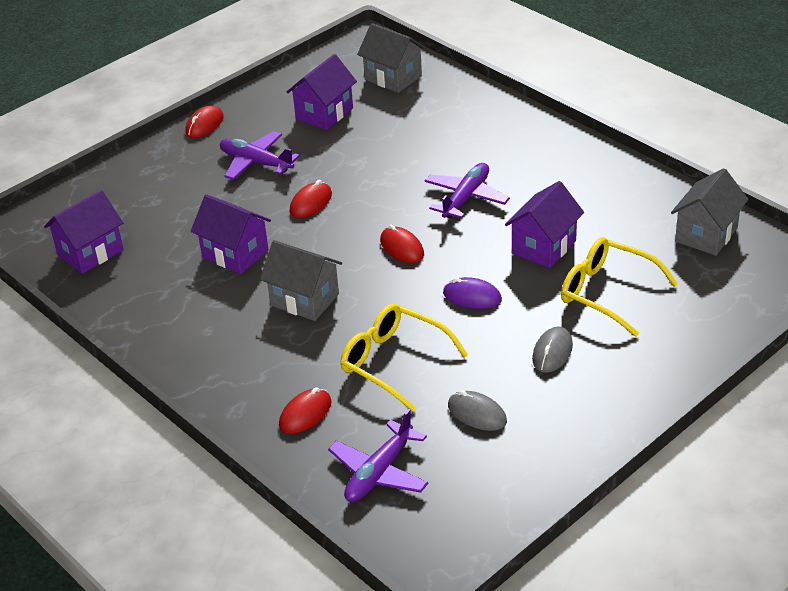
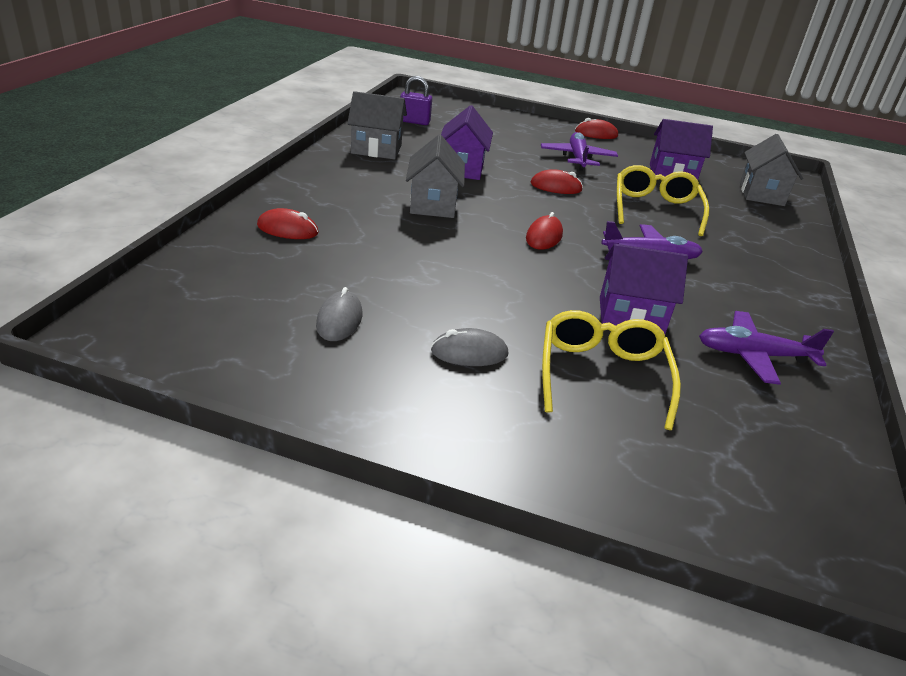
camera: 55 degrees right, 5 degrees down
(90, 253) = (414, 122): purple house -> purple padlock
(379, 472) = (226, 279): purple plane -> purple plane (753, 355)
(394, 362) = (384, 260): yellow glasses -> yellow glasses (655, 209)
(472, 297) = (512, 286): purple mouse -> none
(706, 235) = (793, 441): grey house -> grey house (376, 149)

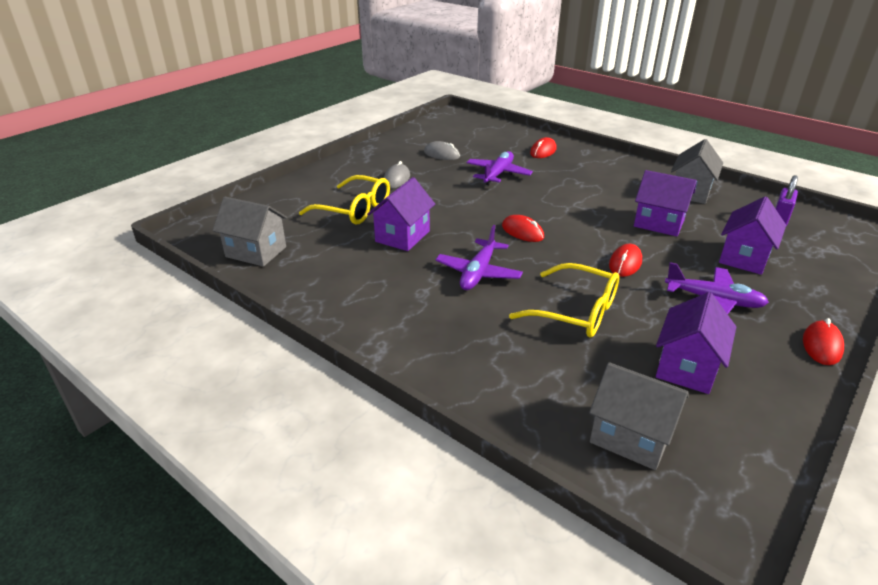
camera: 115 degrees right, 0 degrees up
(433, 205) = (580, 198): grey house -> grey house (256, 252)
(498, 142) = (744, 258): none -> purple house
(753, 355) = (333, 269): purple plane -> purple plane (498, 174)

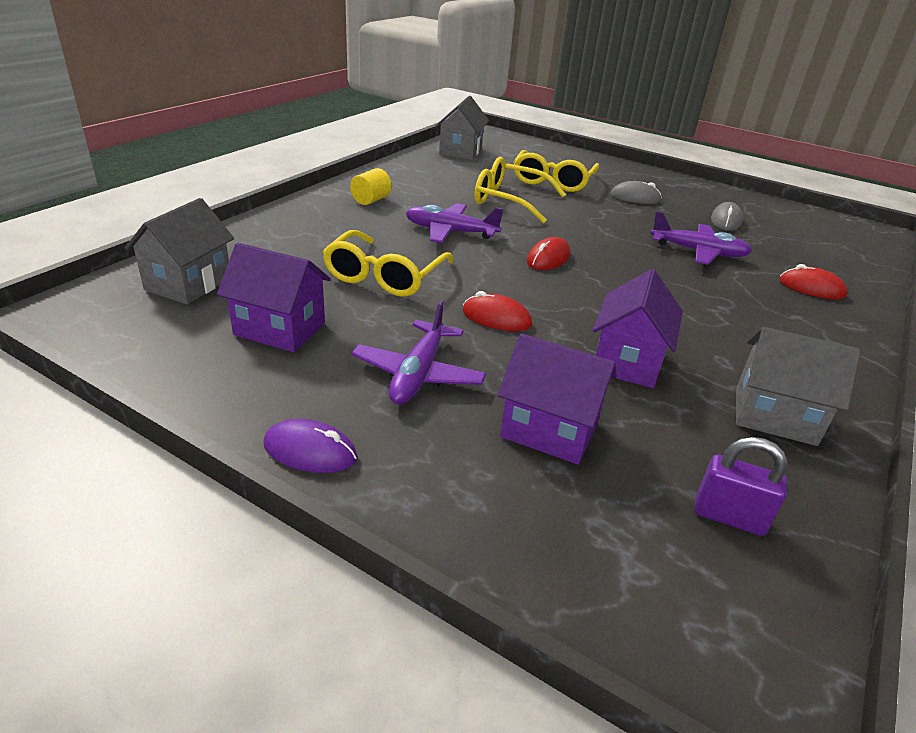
camera: 80 degrees right, 0 degrees up
(402, 236) = (509, 200): purple house -> yellow glasses
(402, 317) = (371, 200): none -> yellow cylinder
(821, 345) = (310, 451): red mouse -> purple mouse

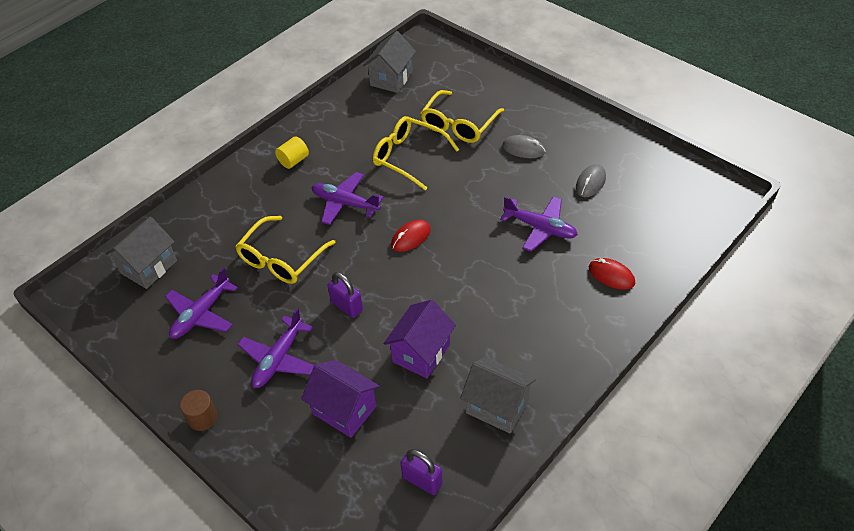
camera: 15 degrees right, 15 degrees up
(280, 329) = (201, 314): purple house -> purple plane
(310, 451) = (202, 418): purple mouse -> brown cylinder
(496, 318) = (347, 306): red mouse -> purple padlock

